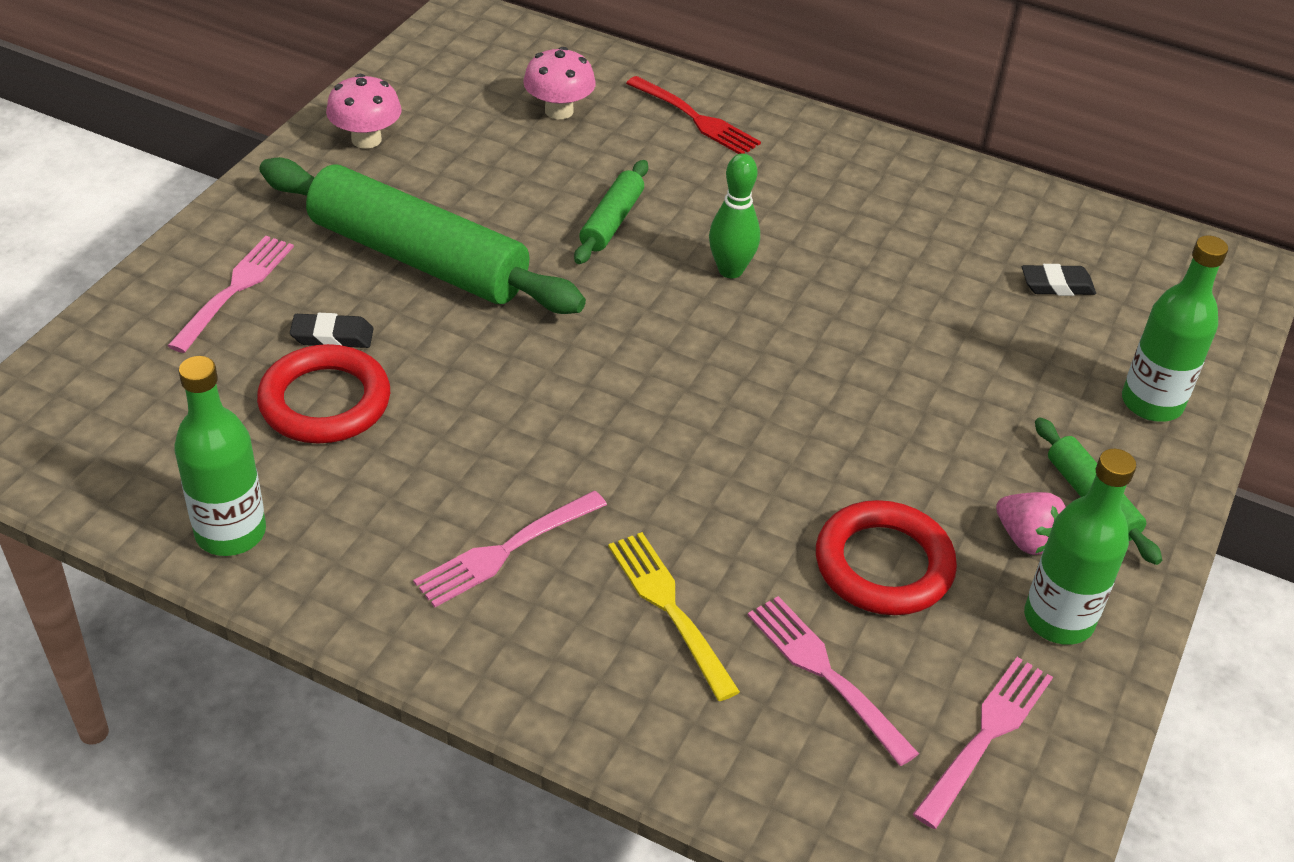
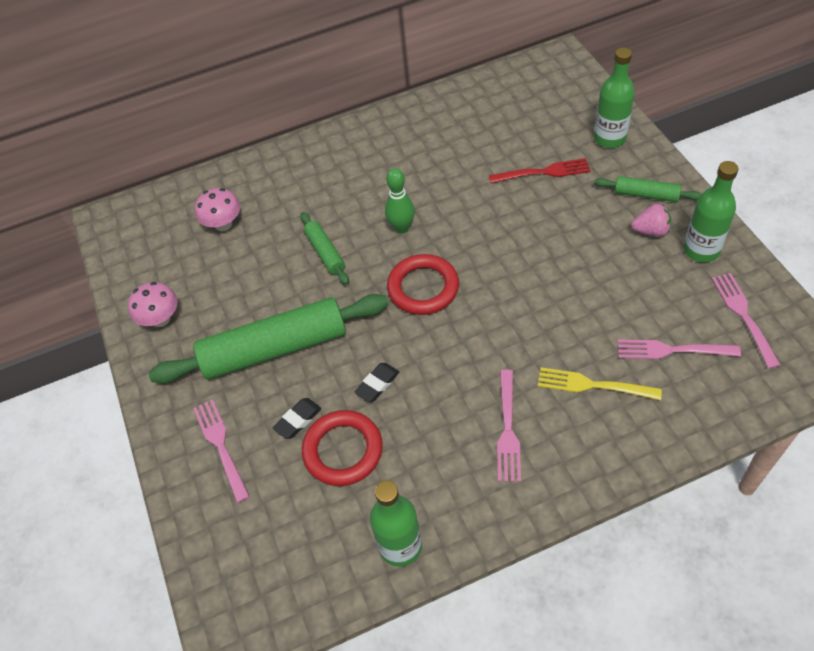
camera: 40 degrees left, 10 degrees up
(694, 118) = (284, 174): red fork -> red fork (542, 172)
(883, 565) = (627, 289): red ring -> red ring (423, 288)
(1057, 285) = (516, 121): black eraser -> black eraser (377, 384)

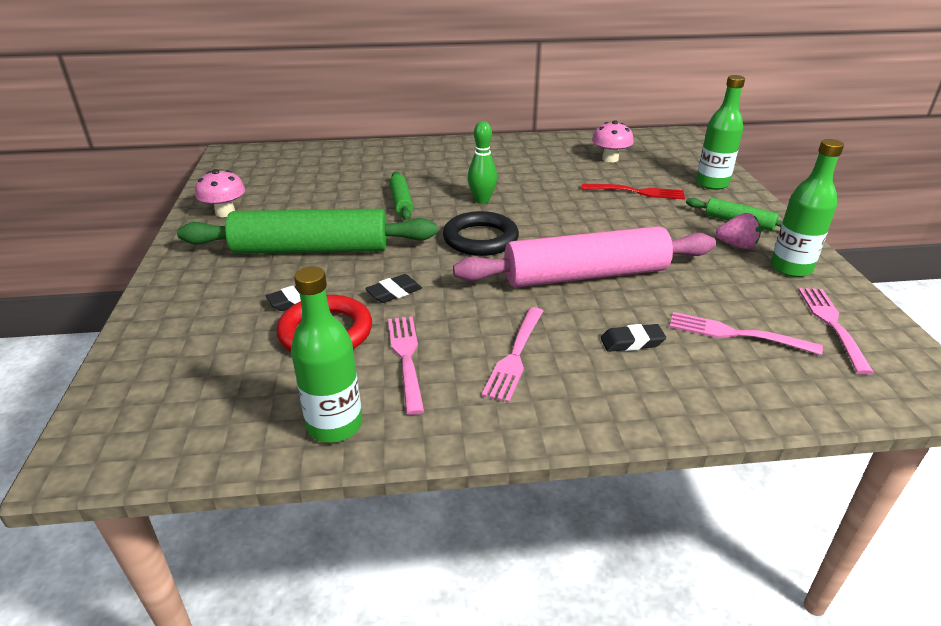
camera: 10 degrees right, 20 degrees down
(221, 446) = (208, 302): pink fork -> pink fork (406, 359)
(223, 224) = (324, 171): pink mushroom -> pink mushroom (610, 159)
(423, 288) = (480, 239): red ring -> black ring
(532, 312) = (585, 275): none -> pink rolling pin
(594, 385) = (632, 342): yellow fork -> black eraser

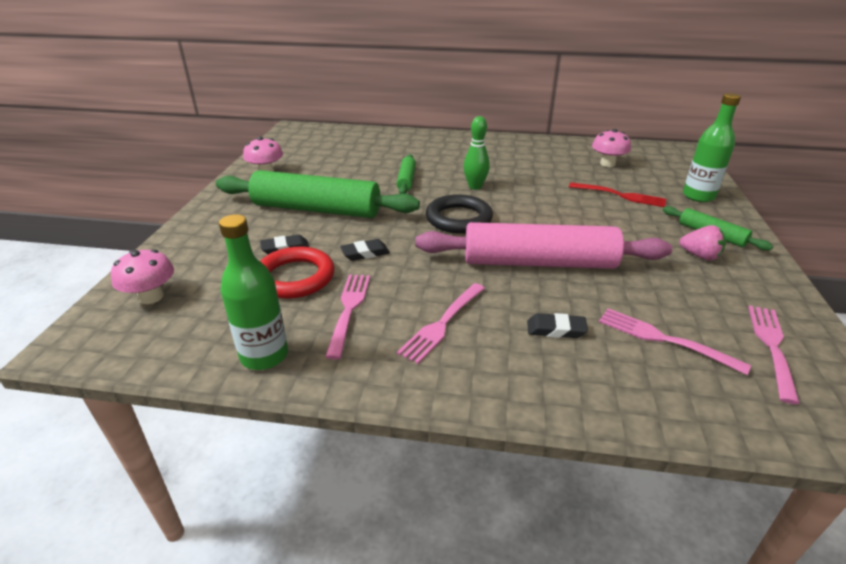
camera: 15 degrees right, 0 degrees up
(157, 383) = (151, 297): none -> pink mushroom
(791, 268) = (748, 285): green bottle -> none

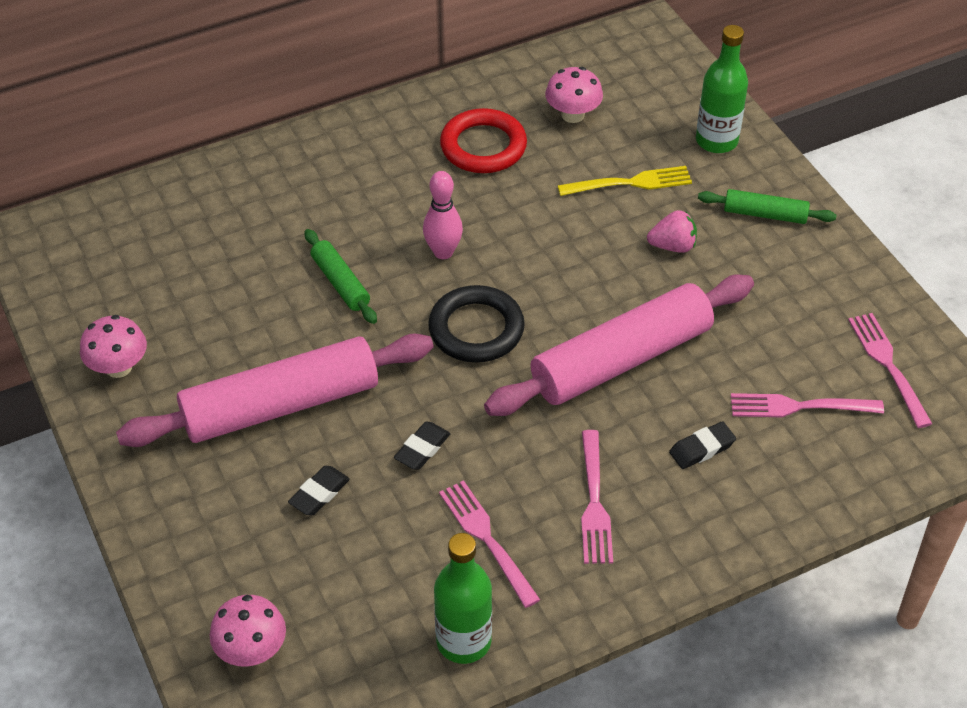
camera: 35 degrees left, 15 degrees up
(295, 277) = (382, 530): red ring -> red ring (483, 146)
(316, 209) = (280, 405): green rolling pin -> pink rolling pin
(475, 186) = (443, 252): green bowling pin -> pink bowling pin
(619, 195) = (629, 183): red fork -> yellow fork
(700, 256) = (771, 260): pink strawberry -> pink strawberry (672, 246)

